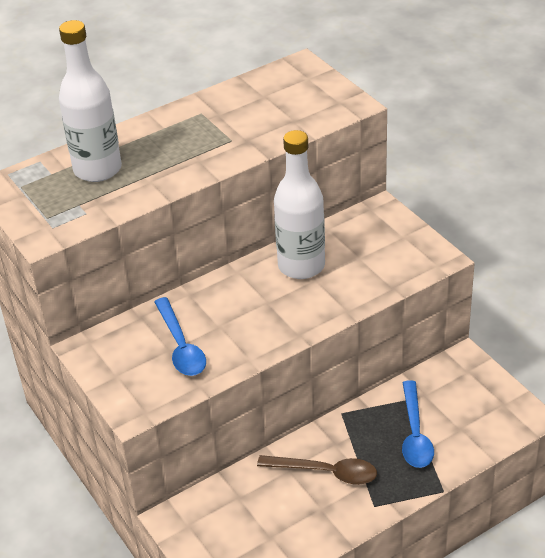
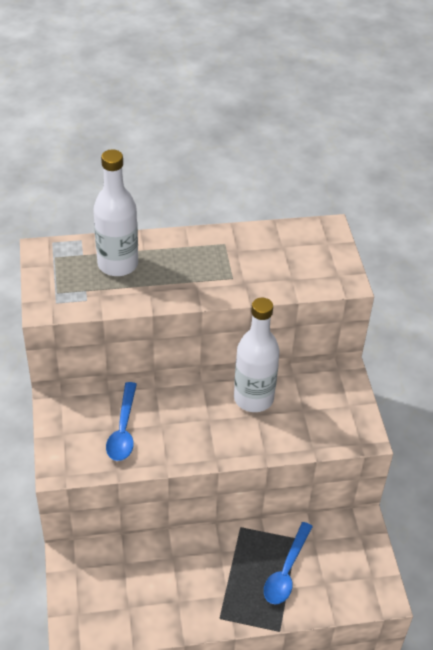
camera: 20 degrees right, 5 degrees up
(326, 472) = (199, 572): brown spoon -> none

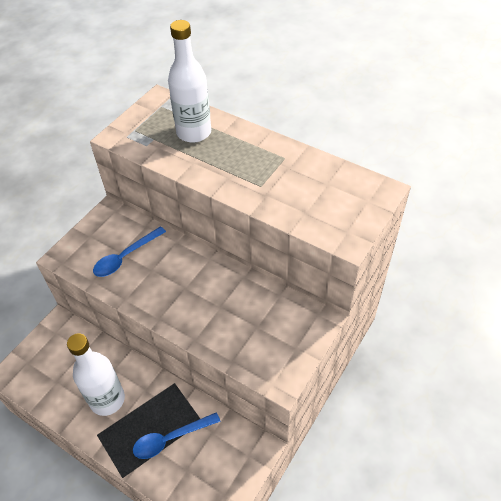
camera: 45 degrees right, 5 degrees up
(253, 398) = (231, 293): white bottle -> white bottle (107, 400)

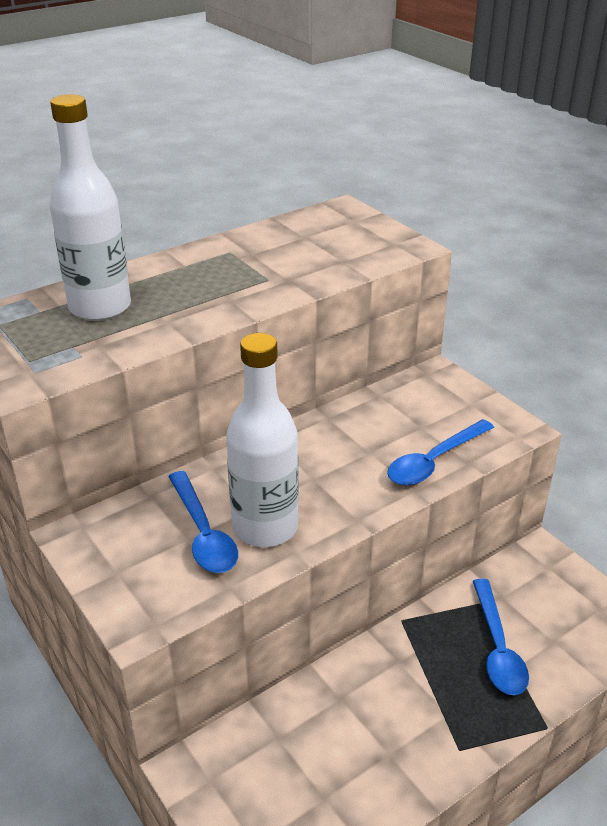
camera: 70 degrees left, 15 degrees down
(107, 400) = (396, 719): white bottle -> white bottle (265, 527)
(225, 342) = (434, 461): none -> blue spoon

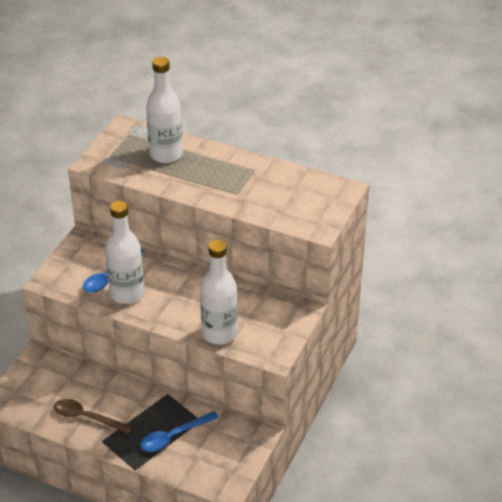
camera: 60 degrees right, 5 degrees up
(392, 750) = (87, 417): none -> brown spoon
(434, 461) = (219, 333): blue spoon -> white bottle

